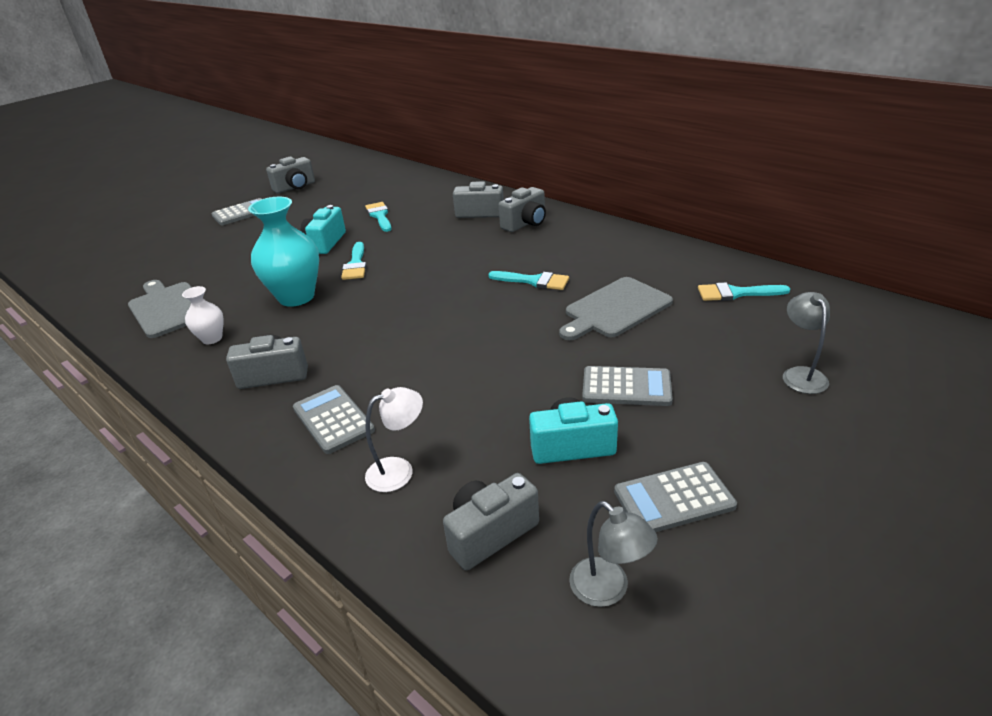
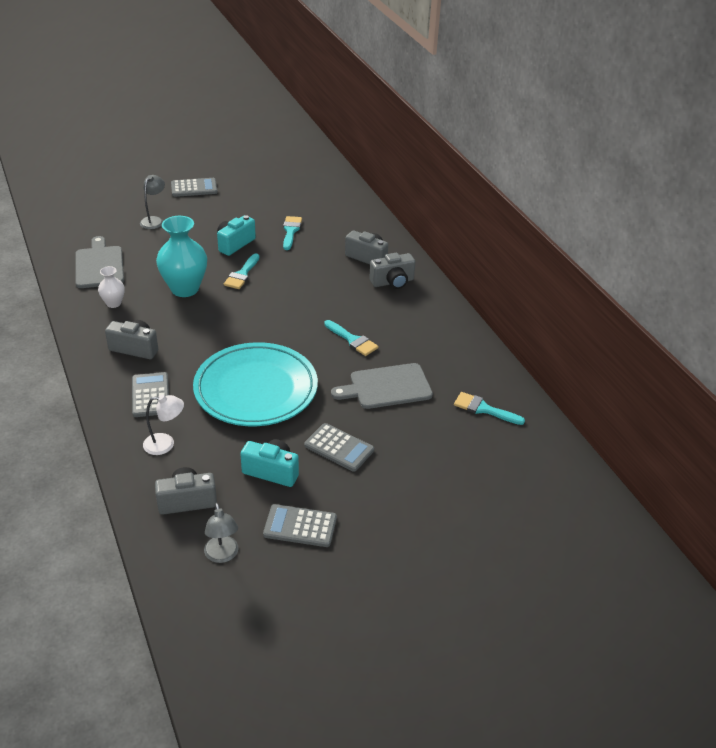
camera: 20 degrees right, 5 degrees up
(295, 187) = (248, 173): grey camera -> none
(468, 364) = (256, 389): none -> turquoise plate
(800, 374) = (458, 487): grey lamp -> grey lamp (154, 220)

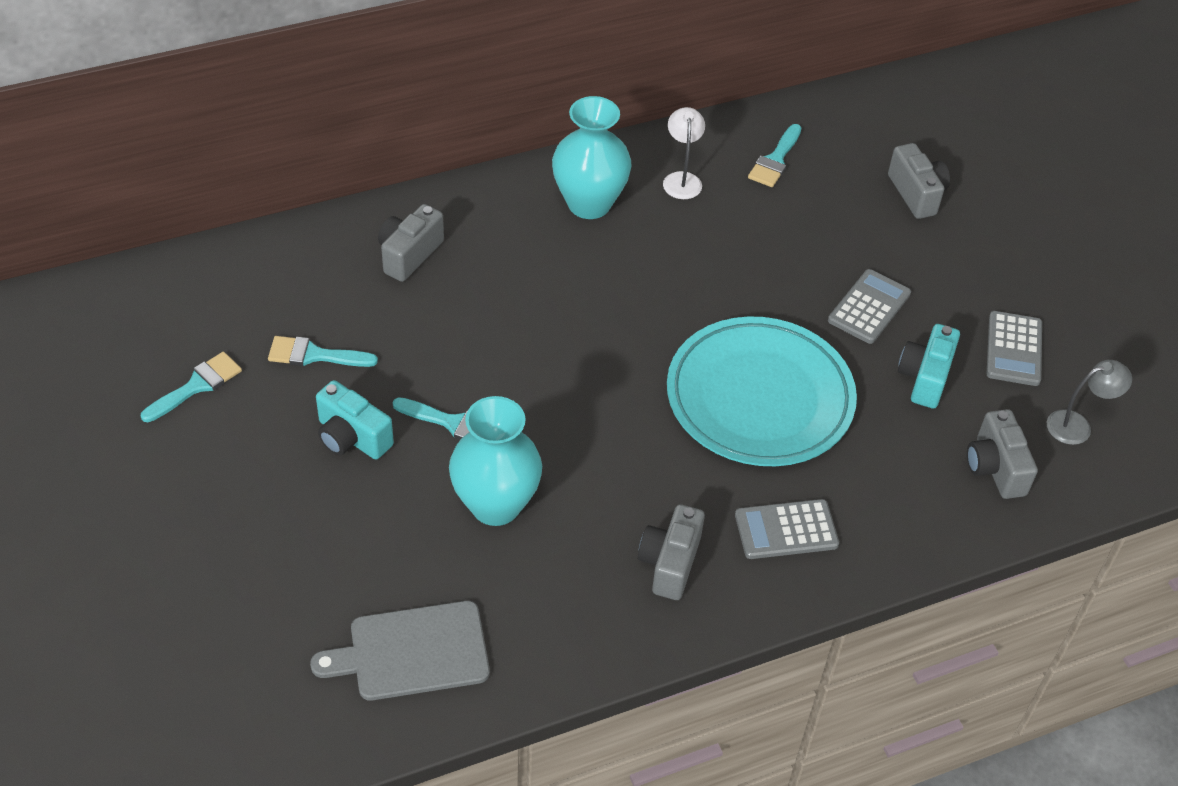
camera: 90 degrees left, 10 degrees up
(113, 303) = (540, 611): white vase -> none
(154, 220) = (250, 574): grey lamp -> none
(165, 444) = (891, 501): white lamp -> white lamp (682, 179)
(194, 188) = (125, 514): grey calculator -> none
(352, 340) = (635, 283): turquoise brush -> turquoise brush (197, 386)
(387, 387) = (740, 251): grey cutting board -> none
(392, 282) = (482, 228): grey camera -> grey camera (916, 194)
(421, 322) = (589, 204): none -> turquoise vase

